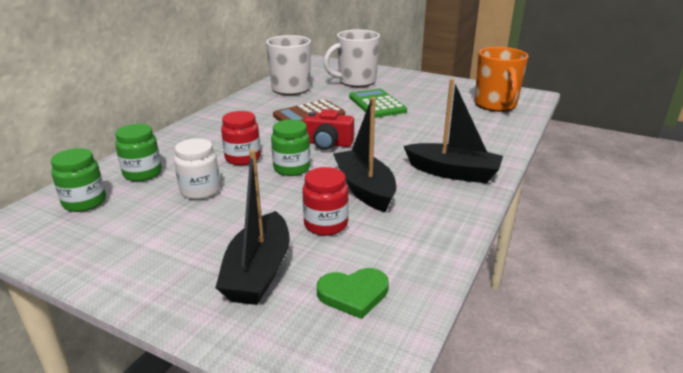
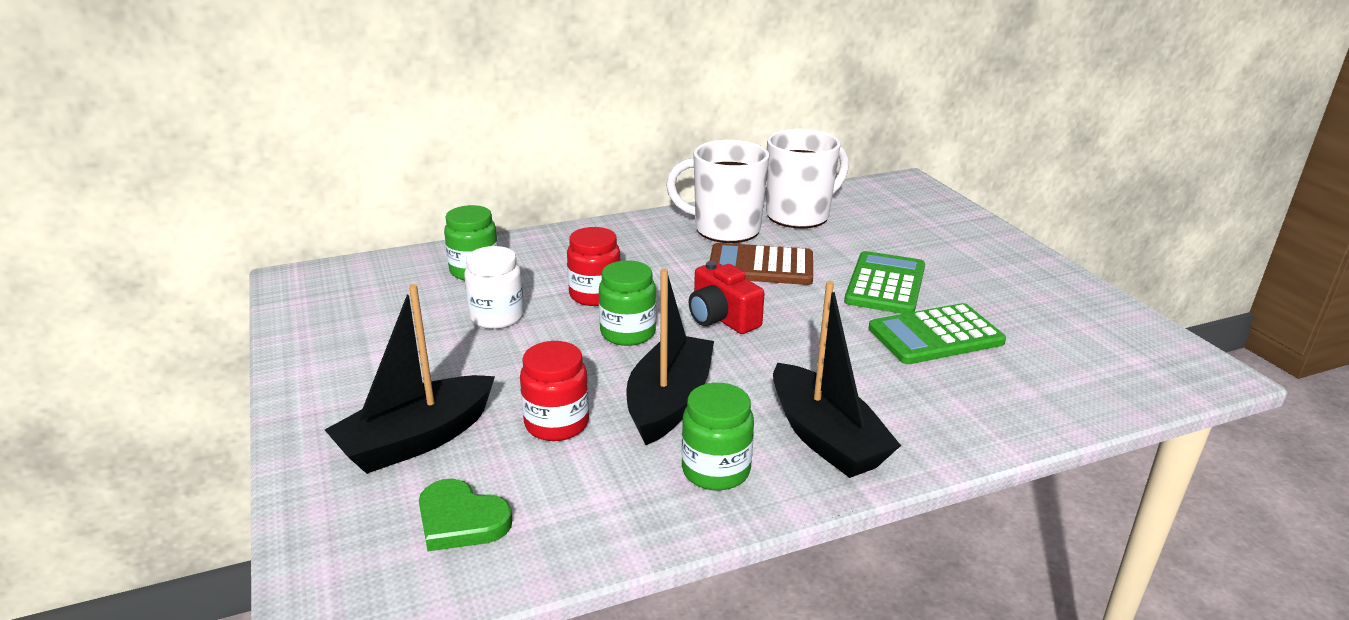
camera: 40 degrees right, 0 degrees up
(84, 202) = (386, 282): green jar -> green jar (716, 470)
(356, 81) = (912, 235): white mug -> white mug (725, 229)
(428, 117) = (935, 335): none -> green calculator
(495, 105) = (1095, 362): orange mug -> none

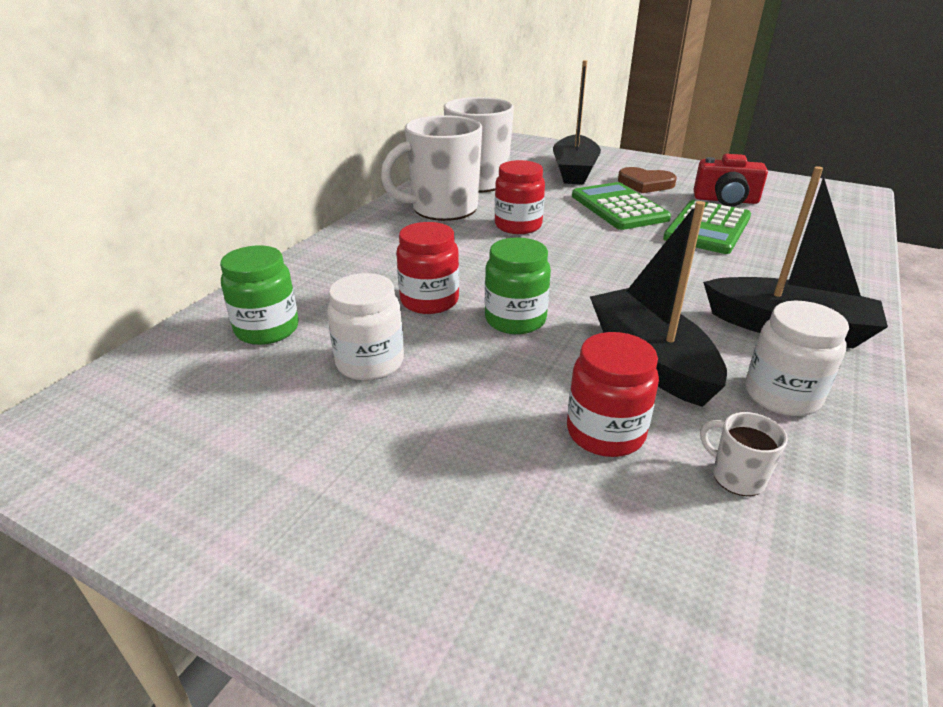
camera: 40 degrees left, 5 degrees up
(416, 440) = (510, 540): black boat -> black boat (574, 171)
(461, 520) = (707, 595): green heart -> none
(586, 488) = (736, 477): none -> white mug
(716, 470) = (781, 395): green jar -> white jar
(722, 318) = (563, 275): red camera -> red camera (725, 200)
(761, 266) = (518, 226): brown calculator -> red jar
(962, 272) = (645, 184): none -> brown heart

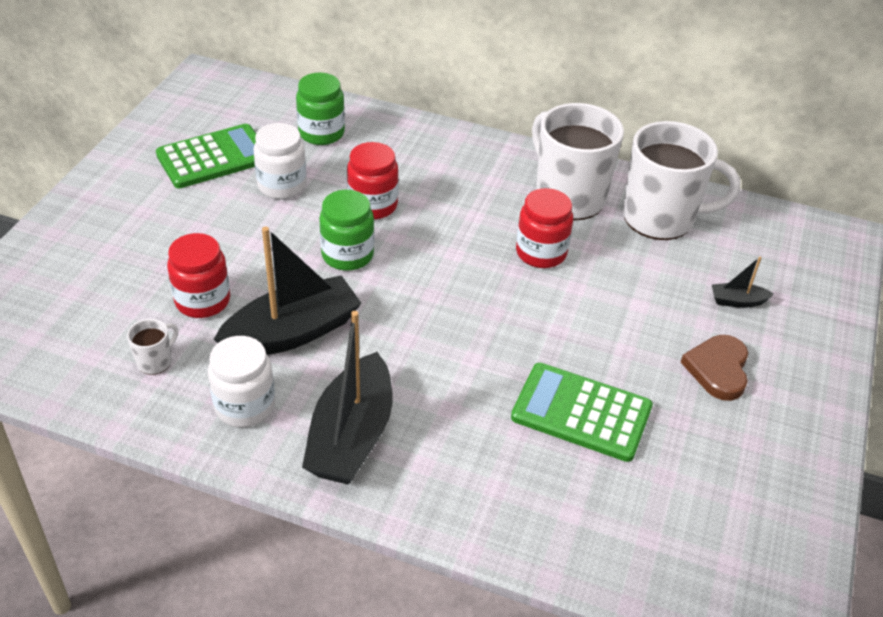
camera: 80 degrees right, 10 degrees up
(574, 171) = (737, 301): black boat -> black boat, size x0.44
(619, 207) = (621, 336): green calculator -> green calculator (214, 157)
(725, 200) = (686, 448): red camera -> none

